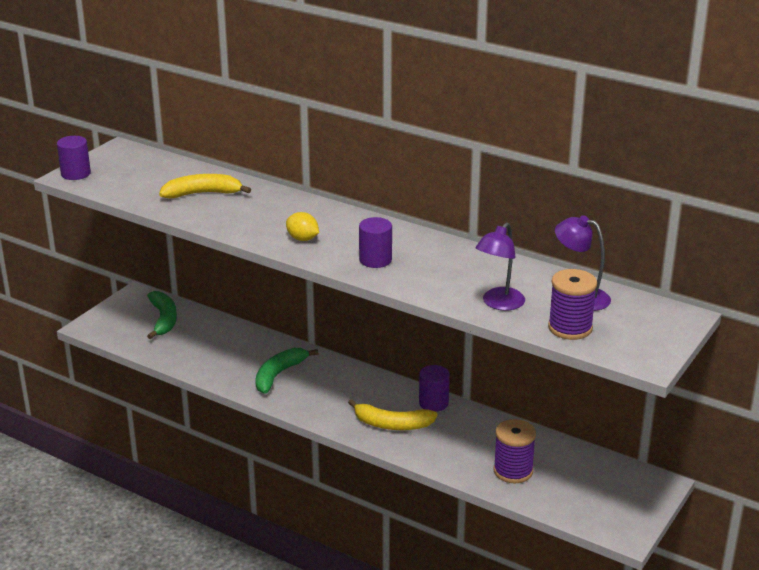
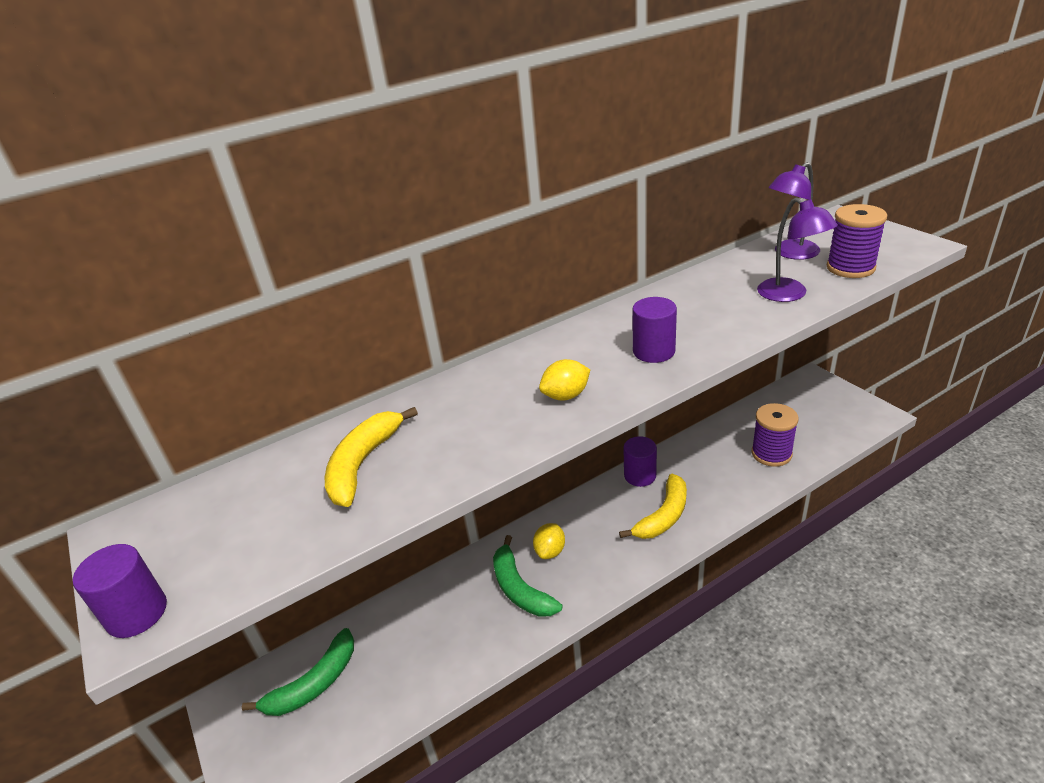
camera: 60 degrees left, 5 degrees up
(163, 319) = (314, 684): green banana -> green banana turned 120 degrees clockwise
(321, 378) = (550, 551): none -> yellow lemon

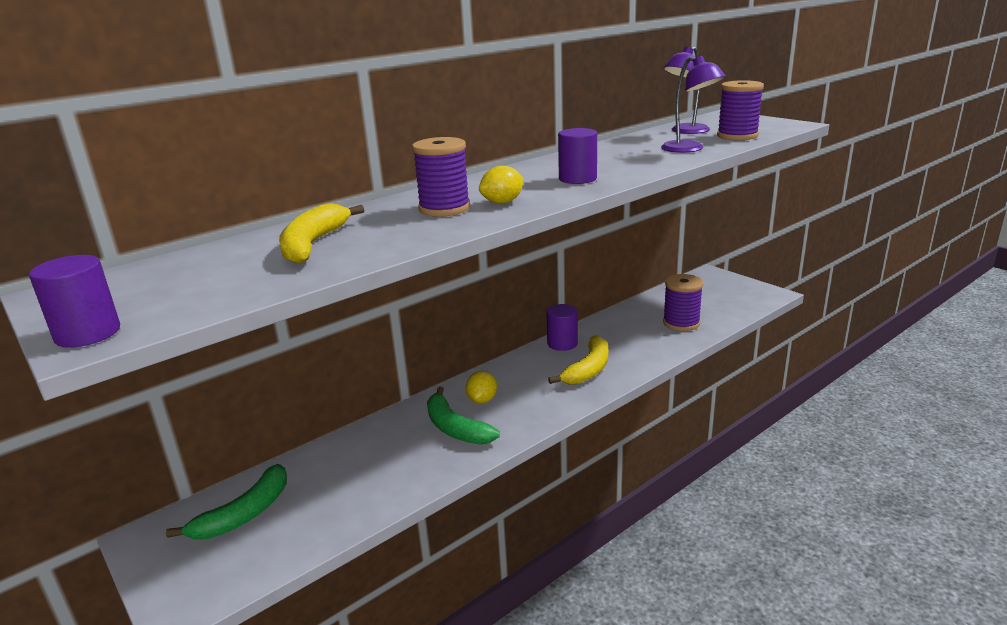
camera: 10 degrees left, 10 degrees down
(503, 403) = (444, 208): none -> purple spool

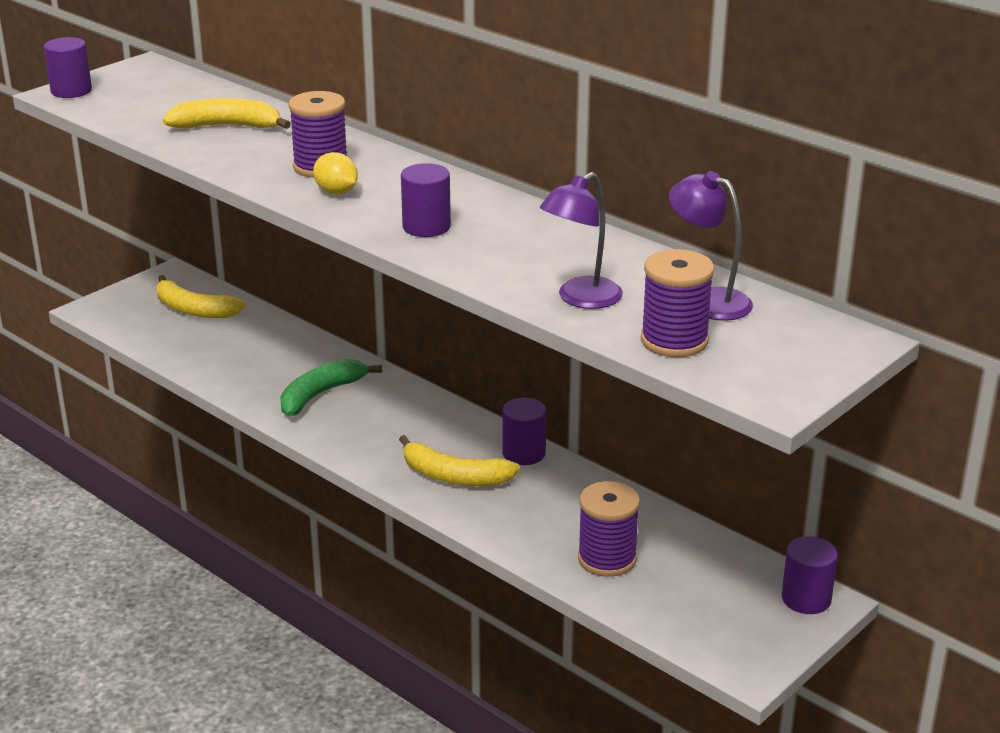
camera: 80 degrees right, 5 degrees up
(244, 514) = (194, 309): green banana -> yellow banana
(482, 400) = (378, 405): yellow lemon -> none
(708, 277) = (806, 599): none -> purple cylinder

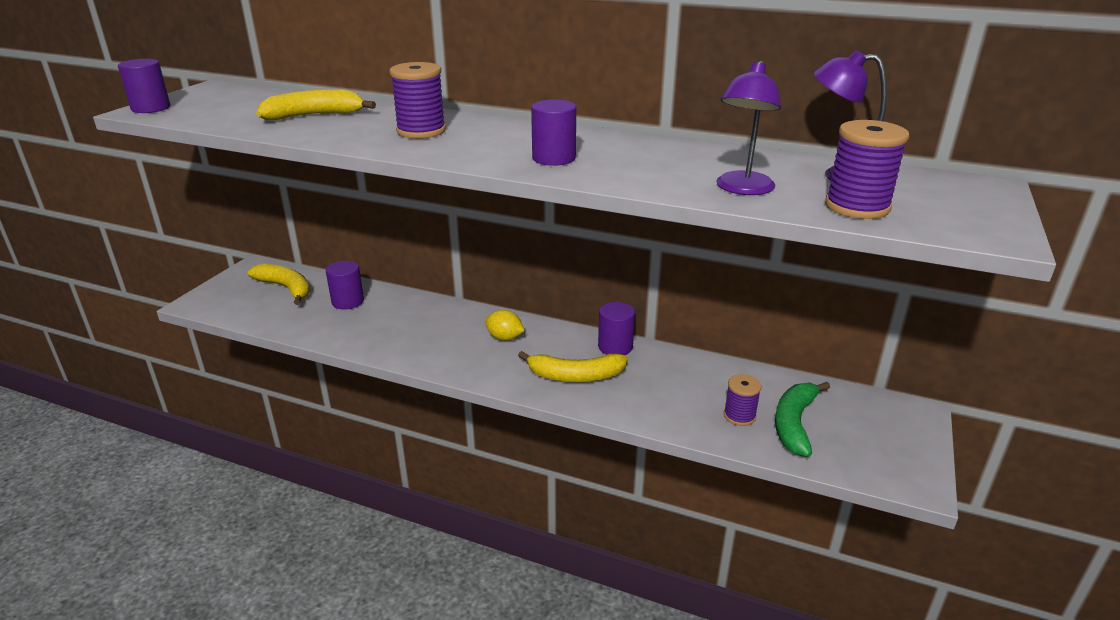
camera: 20 degrees left, 0 degrees up
(194, 309) = (286, 288): yellow banana -> yellow banana turned 150 degrees counterclockwise
(321, 394) = (427, 333): green banana -> green banana (794, 423)
(336, 192) = (451, 145): yellow lemon -> yellow lemon (504, 338)
(607, 559) = (739, 416): purple spool -> purple spool, size x0.65
(806, 599) = (903, 413): purple cylinder -> purple cylinder (348, 301)

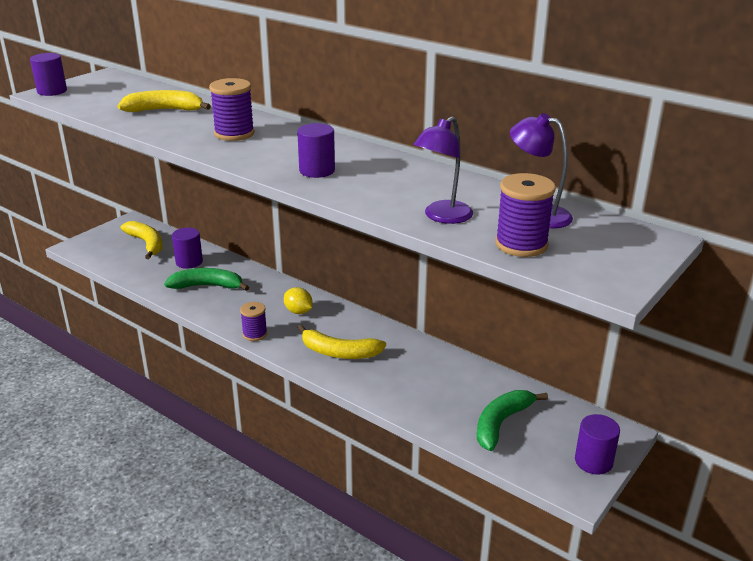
camera: 15 degrees right, 0 degrees up
(383, 325) = (207, 286): none -> green banana
(615, 347) = (386, 333): purple cylinder -> purple cylinder (593, 461)
(739, 416) = (457, 408): purple spool -> purple spool (255, 334)

